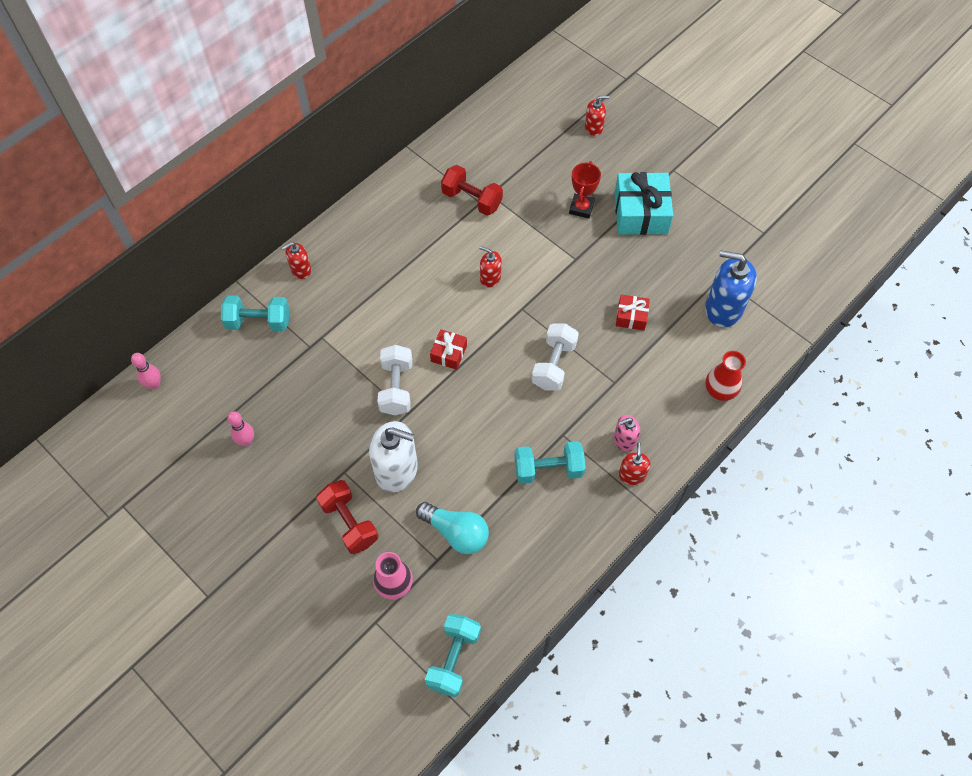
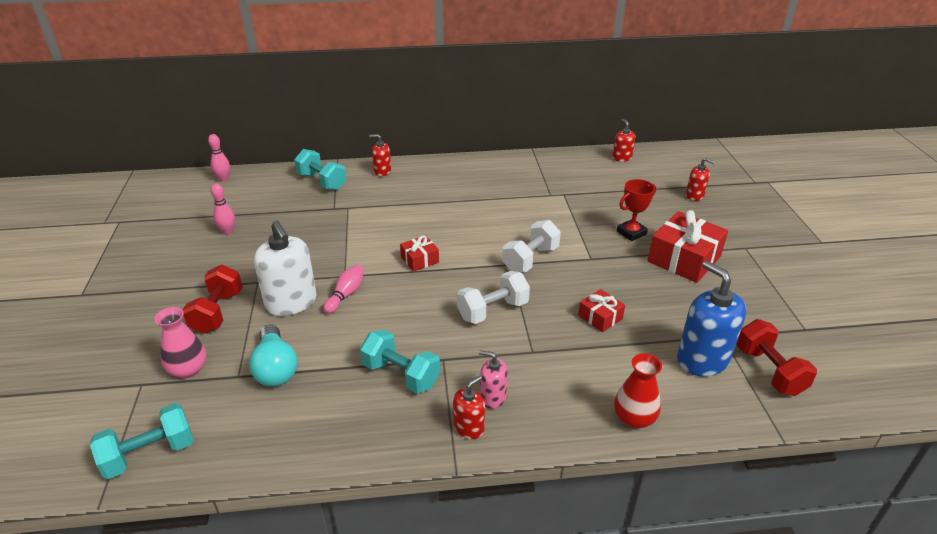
camera: 40 degrees right, 25 degrees down
(396, 388) = (357, 258): white dumbbell -> white dumbbell (530, 259)
(430, 431) = (346, 295): none -> pink bowling pin
(472, 199) = (546, 191): red dumbbell -> red dumbbell (769, 371)
(490, 278) = (506, 236): red soap dispenser -> red soap dispenser (622, 158)
(640, 213) = (684, 259): turquoise gift -> red gift

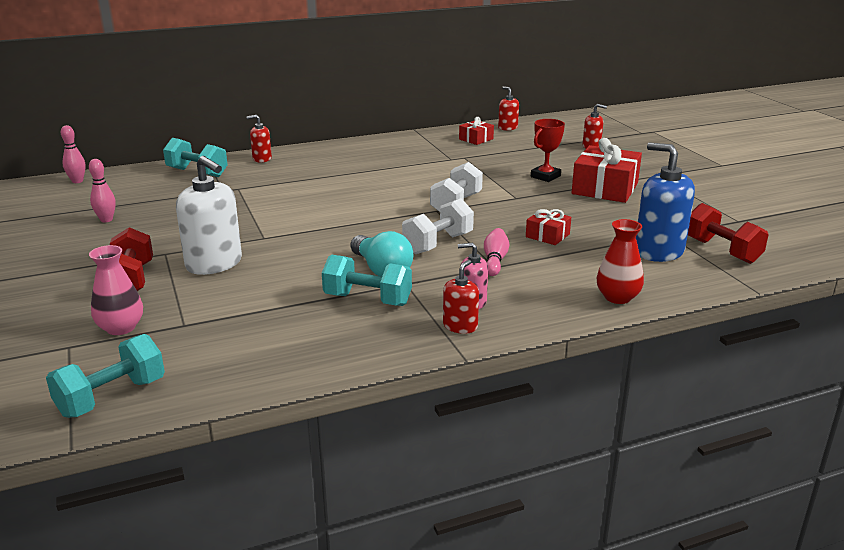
camera: 15 degrees left, 10 degrees down
(275, 368) = (224, 313): turquoise light bulb -> turquoise light bulb (381, 270)
(346, 295) = (273, 251): pink bowling pin -> pink bowling pin (495, 260)
(419, 260) = (340, 217): red gift -> red gift (476, 139)

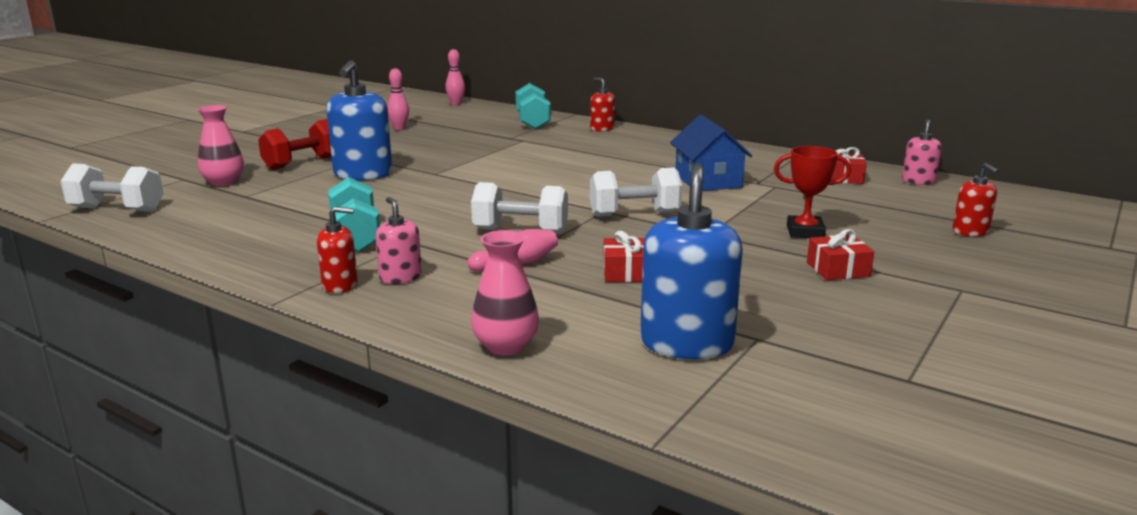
camera: 55 degrees right, 5 degrees down
(111, 397) = (117, 209): turquoise dumbbell -> white dumbbell
(214, 264) = (363, 174): white soap dispenser -> blue soap dispenser
(381, 270) = (426, 226): turquoise light bulb -> none
(427, 168) = (708, 180): none -> blue house
(507, 128) = (918, 181): red soap dispenser -> pink soap dispenser
(605, 188) = (838, 269): red gift -> red gift, size x0.52
(617, 297) = (506, 346): red vase -> pink vase
(722, 251) = (764, 387): red dumbbell -> none

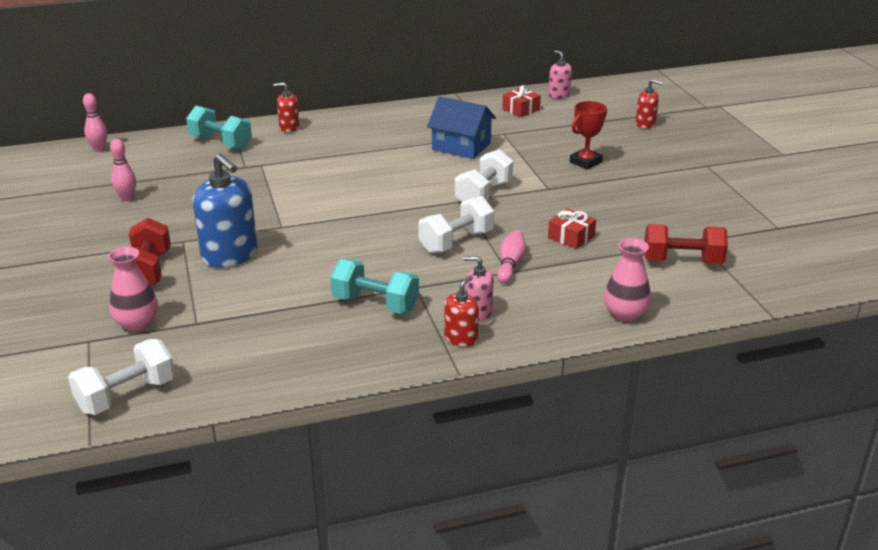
camera: 50 degrees left, 10 degrees up
(686, 343) = (682, 261): blue soap dispenser -> red dumbbell
(838, 269) = (646, 180): red gift -> none

